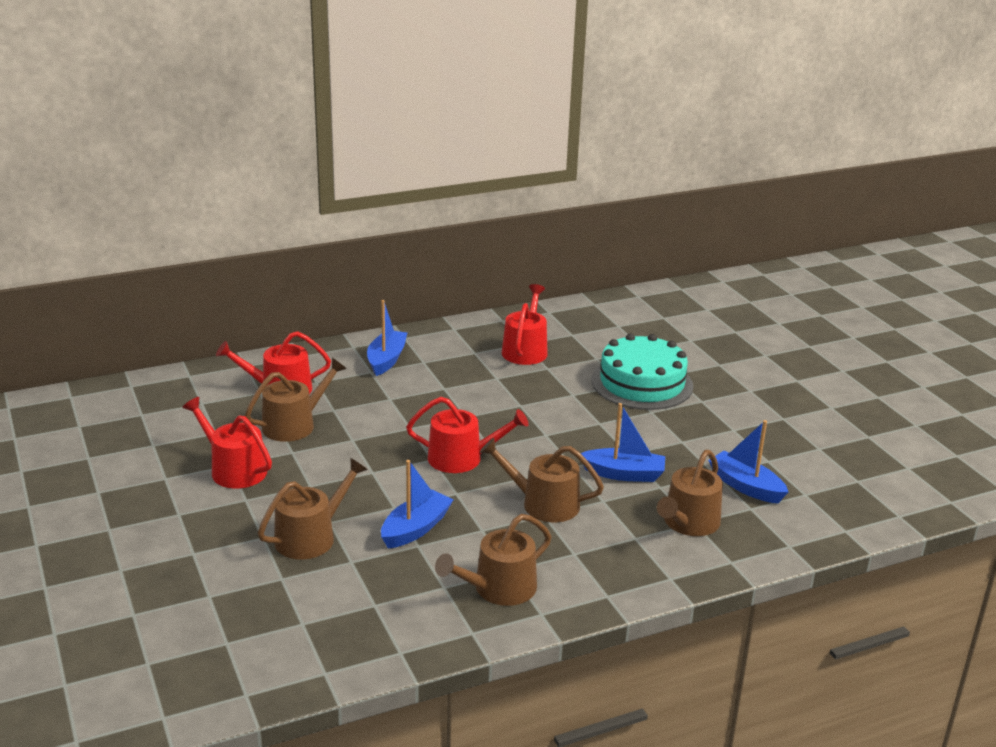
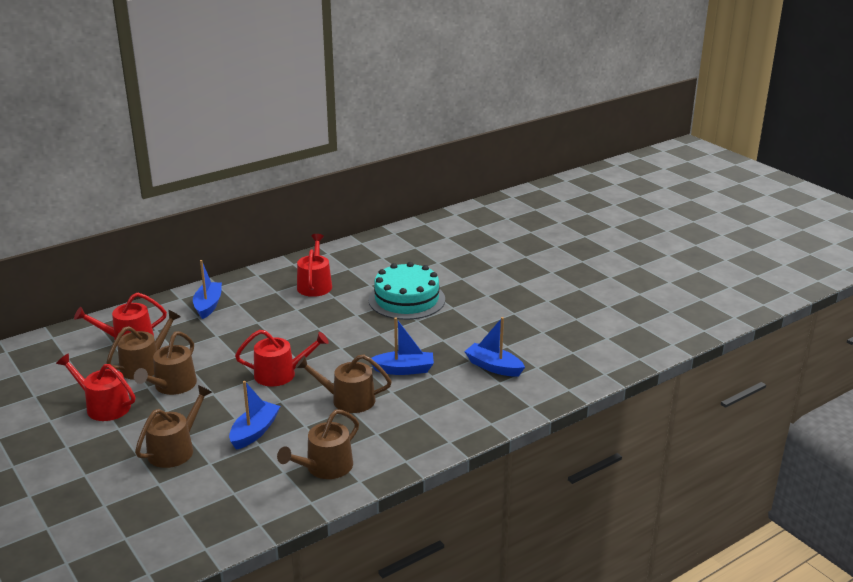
camera: 10 degrees left, 0 degrees up
(688, 523) = (456, 399): brown watering can -> brown watering can (172, 386)

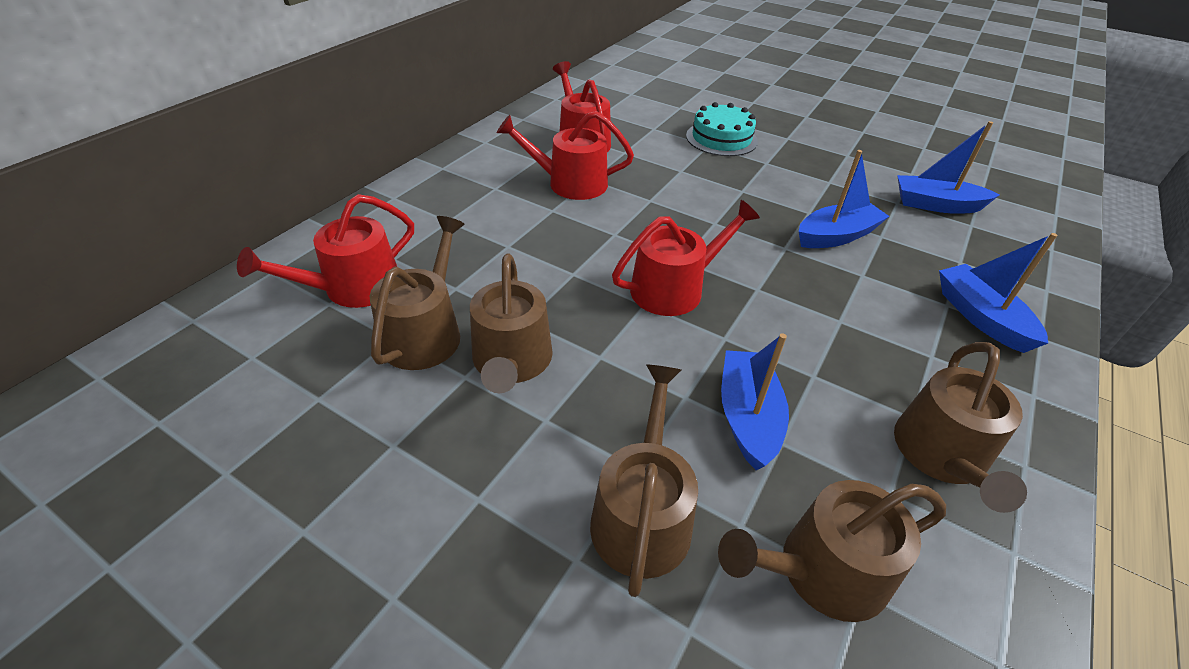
camera: 25 degrees left, 15 degrees up
(104, 406) = (407, 451): red watering can -> red watering can (570, 183)
(208, 305) = (451, 200): blue boat -> blue boat (981, 317)
(348, 400) = (821, 306): brown watering can -> brown watering can (822, 571)
(406, 299) = (721, 138): turquoise cake -> turquoise cake, size x0.65

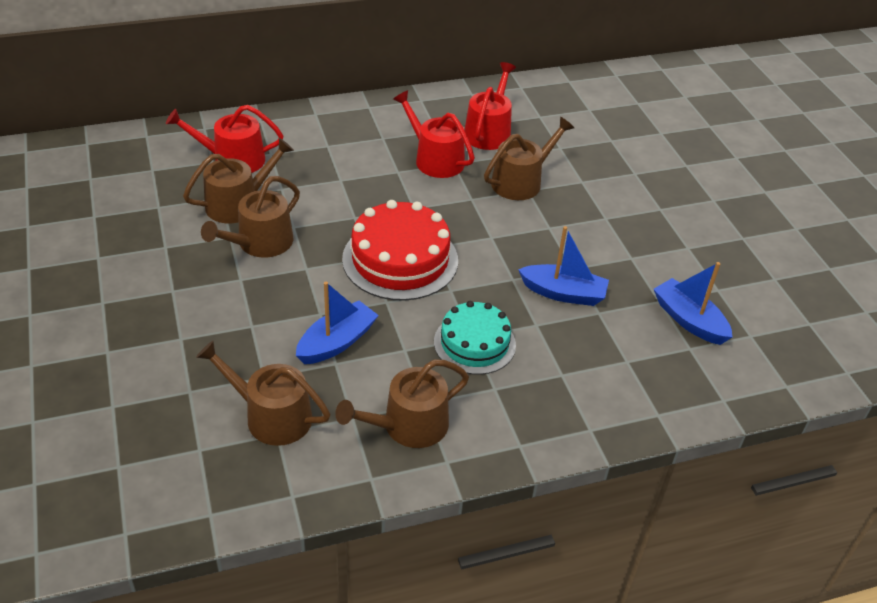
camera: 40 degrees right, 0 degrees up
(642, 514) = (229, 343): brown watering can -> brown watering can (521, 181)
(674, 288) = (400, 259): red watering can -> red cake
(721, 138) = (601, 182): turquoise cake -> turquoise cake (474, 343)
(981, 317) = (571, 394): blue boat -> none

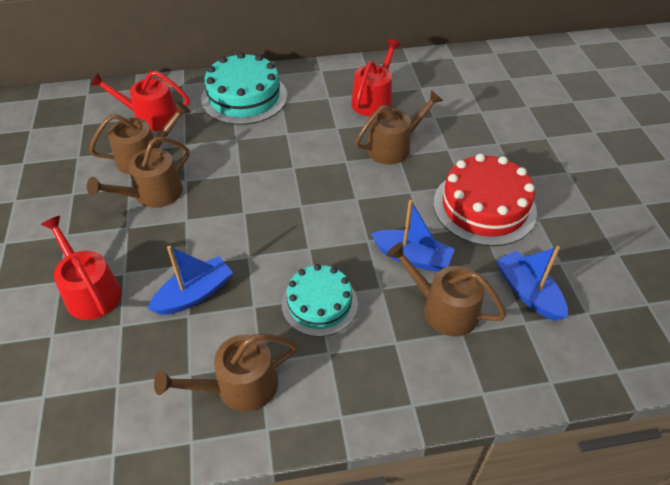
camera: 10 degrees right, 5 degrees up
(271, 416) = (116, 366): brown watering can -> brown watering can (443, 308)
(338, 133) = (244, 97): none -> turquoise cake
(400, 259) = (270, 216): red cake -> red cake (484, 207)
(435, 159) = (321, 123): red watering can -> red watering can (90, 291)

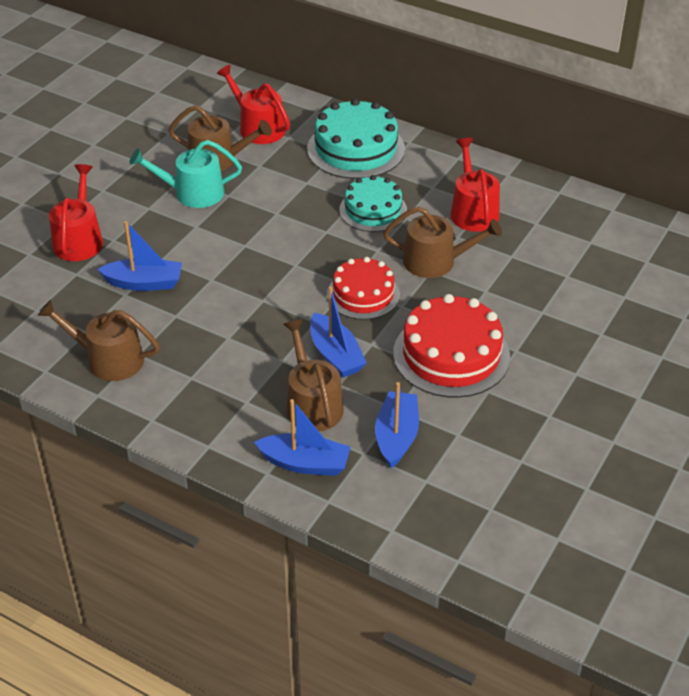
camera: 40 degrees right, 5 degrees down
(153, 194) = (192, 193): brown watering can -> turquoise watering can
(319, 303) = (223, 342): turquoise cake -> turquoise cake (373, 210)
(374, 100) = (473, 211): red watering can -> red watering can turned 75 degrees counterclockwise
(375, 199) = (363, 294): none -> red cake
(498, 363) = (305, 463): none -> blue boat

